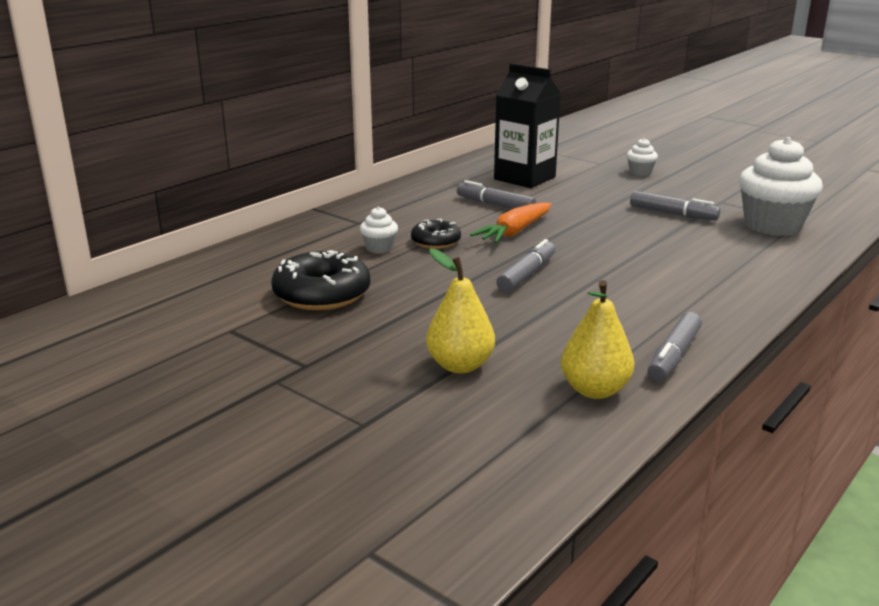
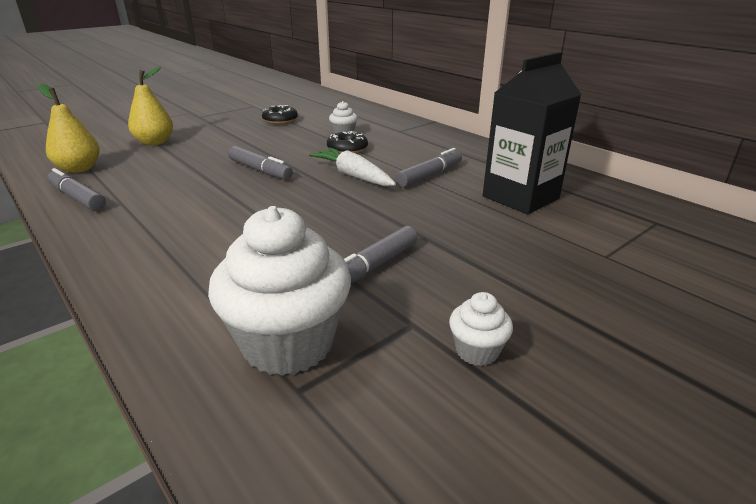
camera: 100 degrees right, 5 degrees up
(322, 294) = (280, 120): black donut -> black donut, size x0.59
(514, 232) = (353, 176): orange carrot -> white carrot
(640, 172) = (563, 281): white cupcake -> white cupcake (477, 351)

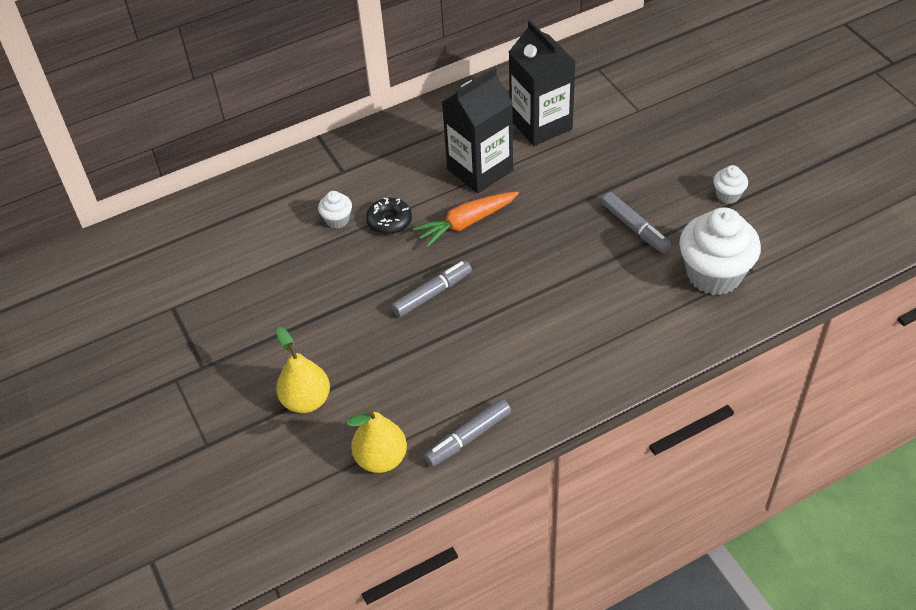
camera: 75 degrees left, 20 degrees up
(280, 120) = (258, 277): black donut -> none
(353, 176) = (466, 223): white carrot -> orange carrot
(429, 175) = (480, 170): grey marker -> black carton

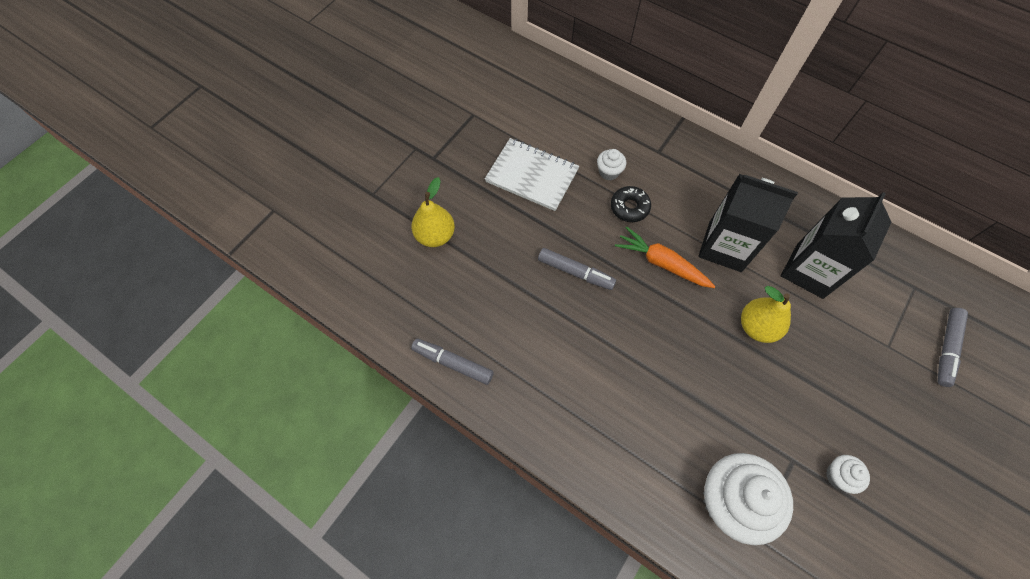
camera: 60 degrees right, 15 degrees up
(294, 285) = (532, 176): none -> white notebook
(381, 458) = (407, 310): yellow pear -> yellow pear (757, 327)
(635, 228) = (741, 403): grey marker -> grey marker (946, 349)

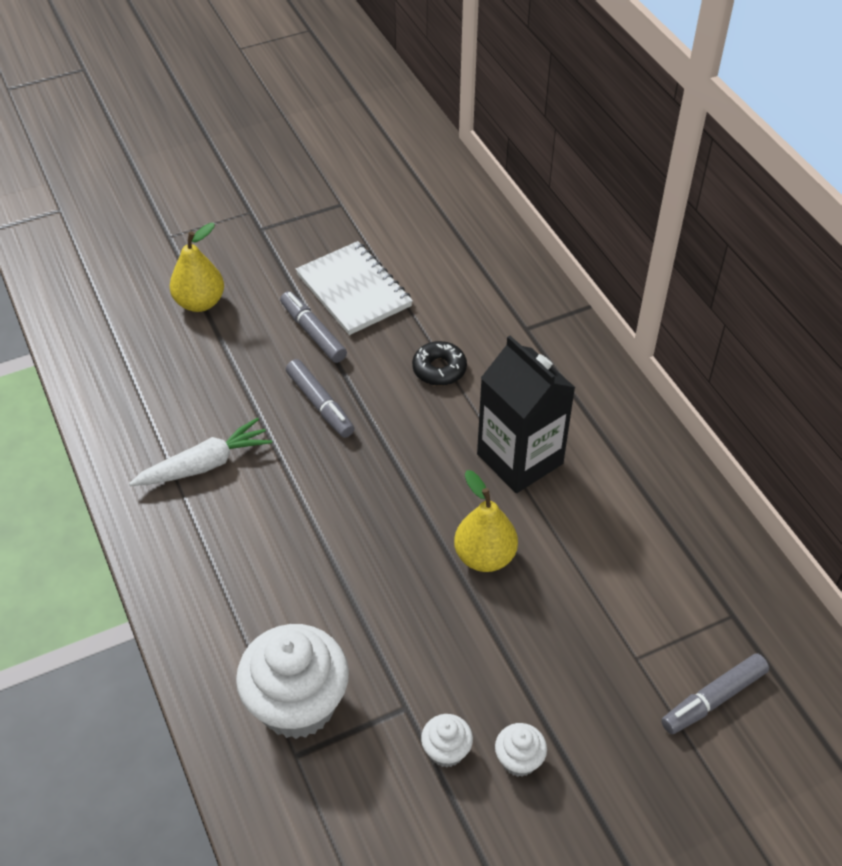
camera: 30 degrees right, 15 degrees down
(453, 363) = (117, 427): grey marker -> grey marker (313, 333)
(535, 358) = (205, 464): none -> white carrot
(609, 172) = (446, 324): white cupcake -> white cupcake (519, 760)
(661, 263) = (427, 440): orange carrot -> none
(809, 270) = (605, 532): black carton -> none

